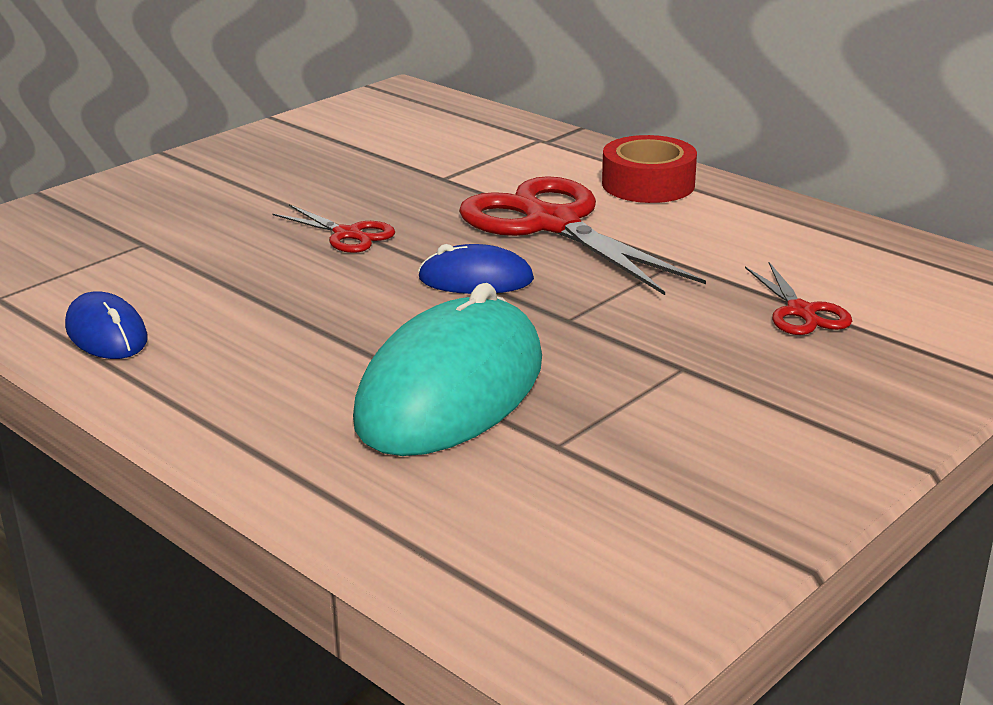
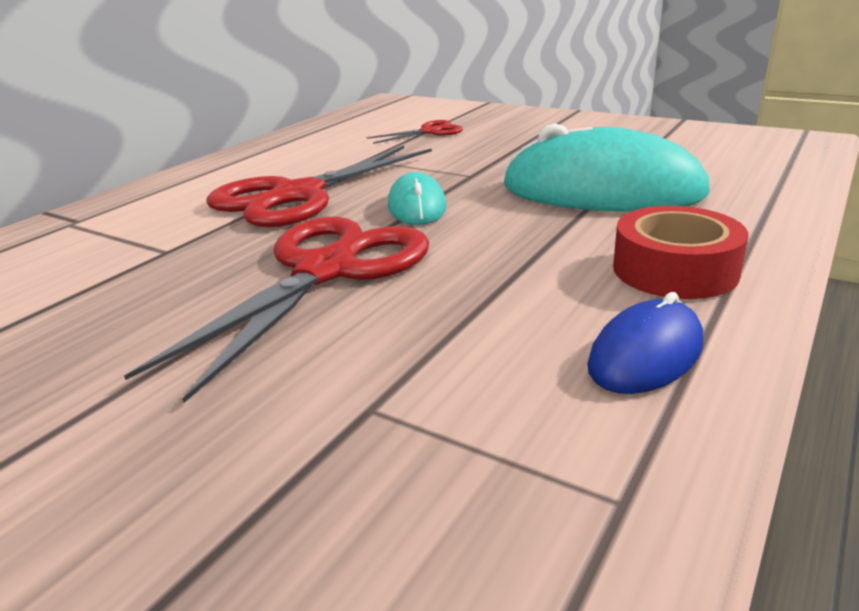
camera: 100 degrees left, 0 degrees up
(347, 234) = (326, 271): red scissors -> red scissors, size x2.08
(476, 279) = (417, 206): blue mouse -> turquoise mouse
(648, 184) = (213, 177): red tape -> red tape (674, 270)

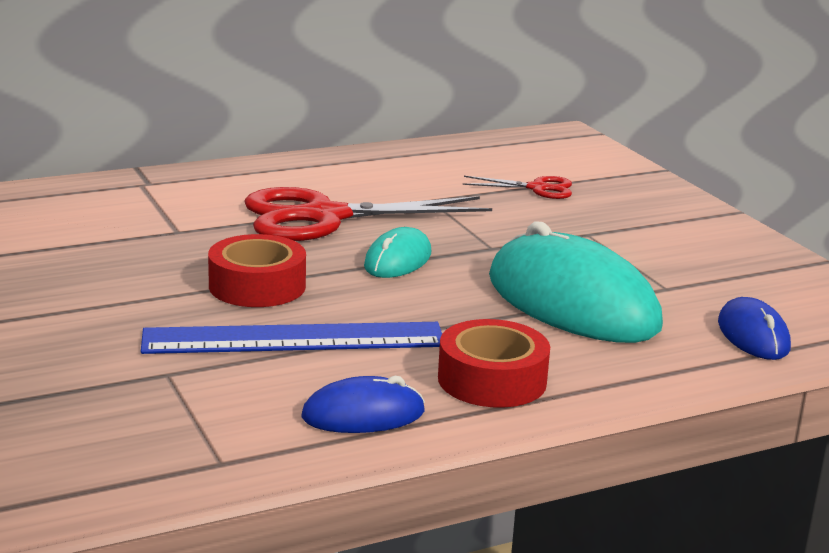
camera: 30 degrees right, 5 degrees down
(326, 271) = (257, 286): red scissors -> red tape
(444, 306) = (294, 339): none -> blue ruler
(751, 170) = (753, 335): none -> blue mouse

